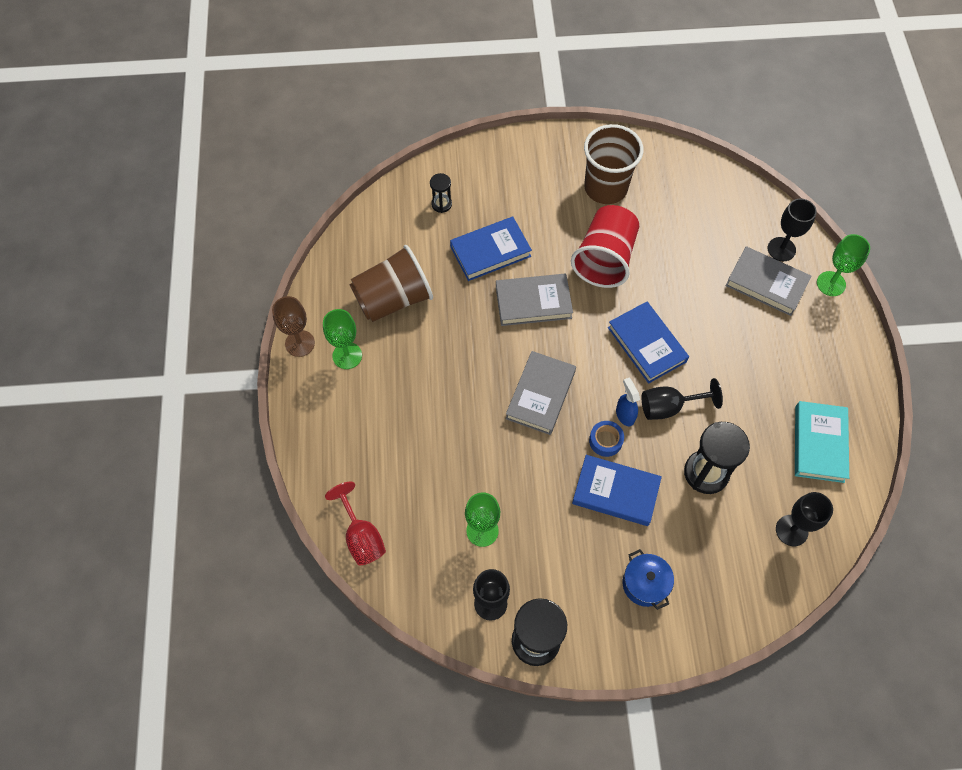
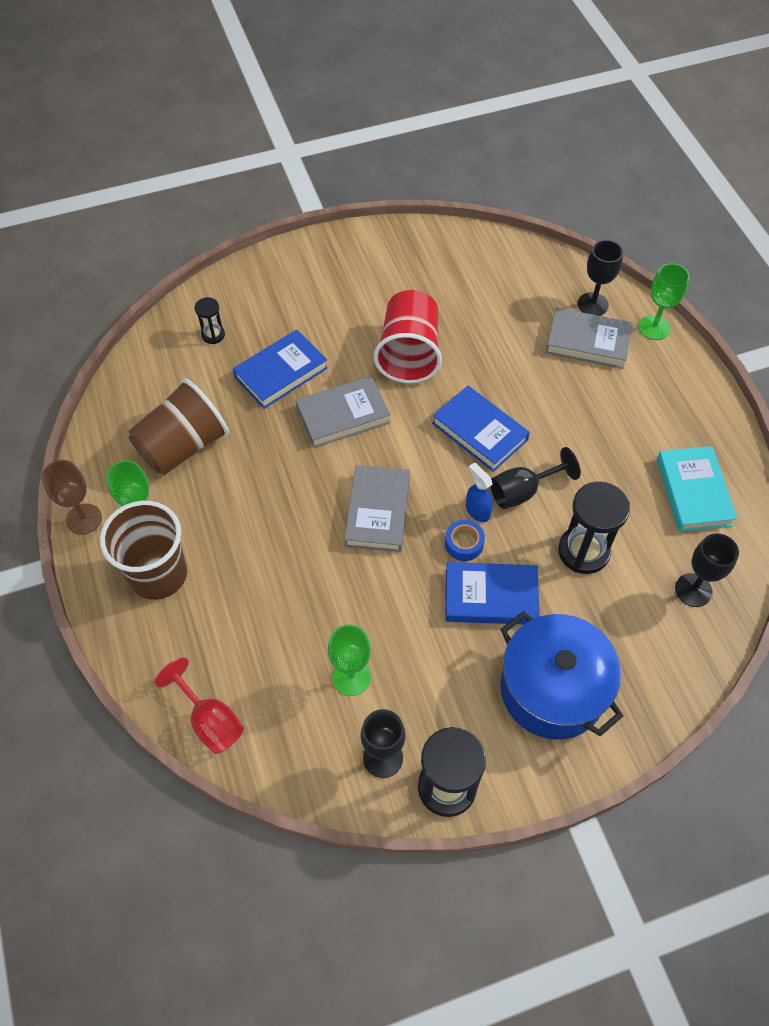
camera: 15 degrees left, 5 degrees down
(605, 188) = (390, 281): brown cup -> brown cup (158, 574)
(645, 584) = (552, 689): blue pot -> blue pot, size x1.95

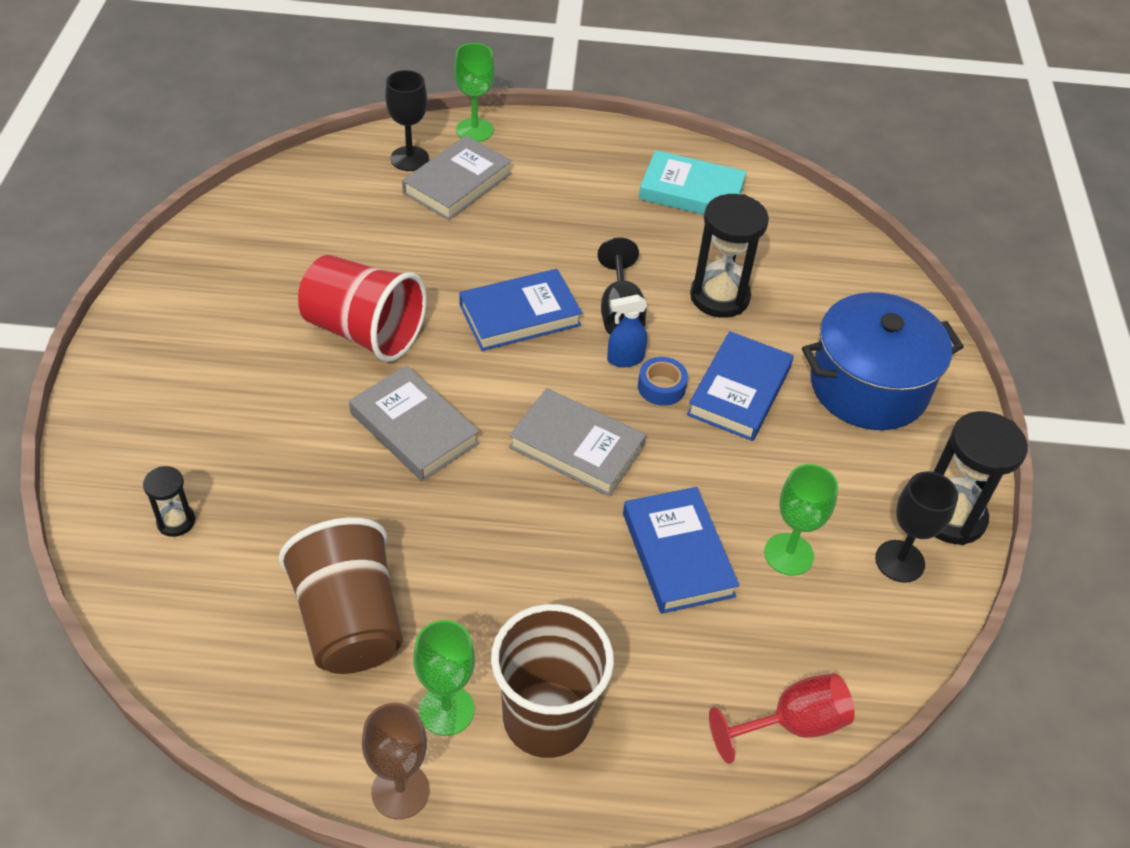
camera: 70 degrees left, 10 degrees down
(281, 372) = (300, 467): blue book -> blue book (677, 554)
(343, 415) = (414, 428): grey book -> grey book turned 45 degrees counterclockwise
(693, 590) = (801, 240): black goblet -> none

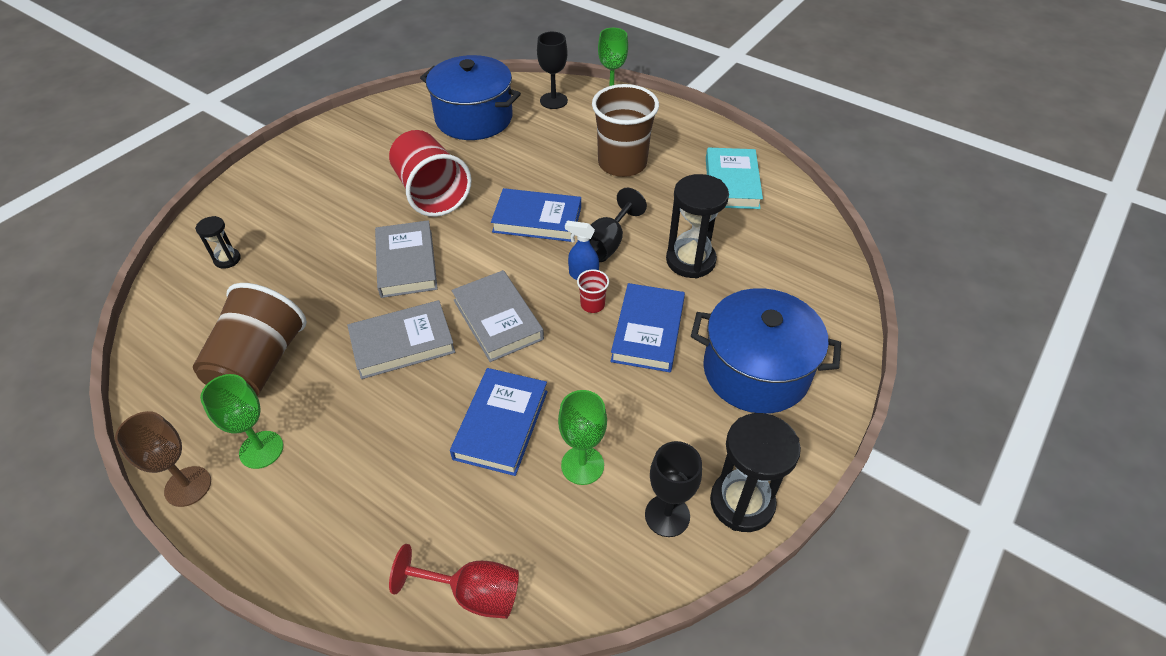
camera: 35 degrees right, 0 degrees up
(329, 216) = (474, 118): none -> blue pot
(457, 183) = (570, 125): grey book -> grey book (402, 343)
(547, 718) = (314, 490): brown cup -> brown cup (622, 163)
(661, 387) = (592, 304): blue tape -> red cup
(691, 192) = (731, 183): turquoise book -> turquoise book turned 45 degrees clockwise
(739, 391) = (648, 331): blue book -> blue book turned 45 degrees counterclockwise

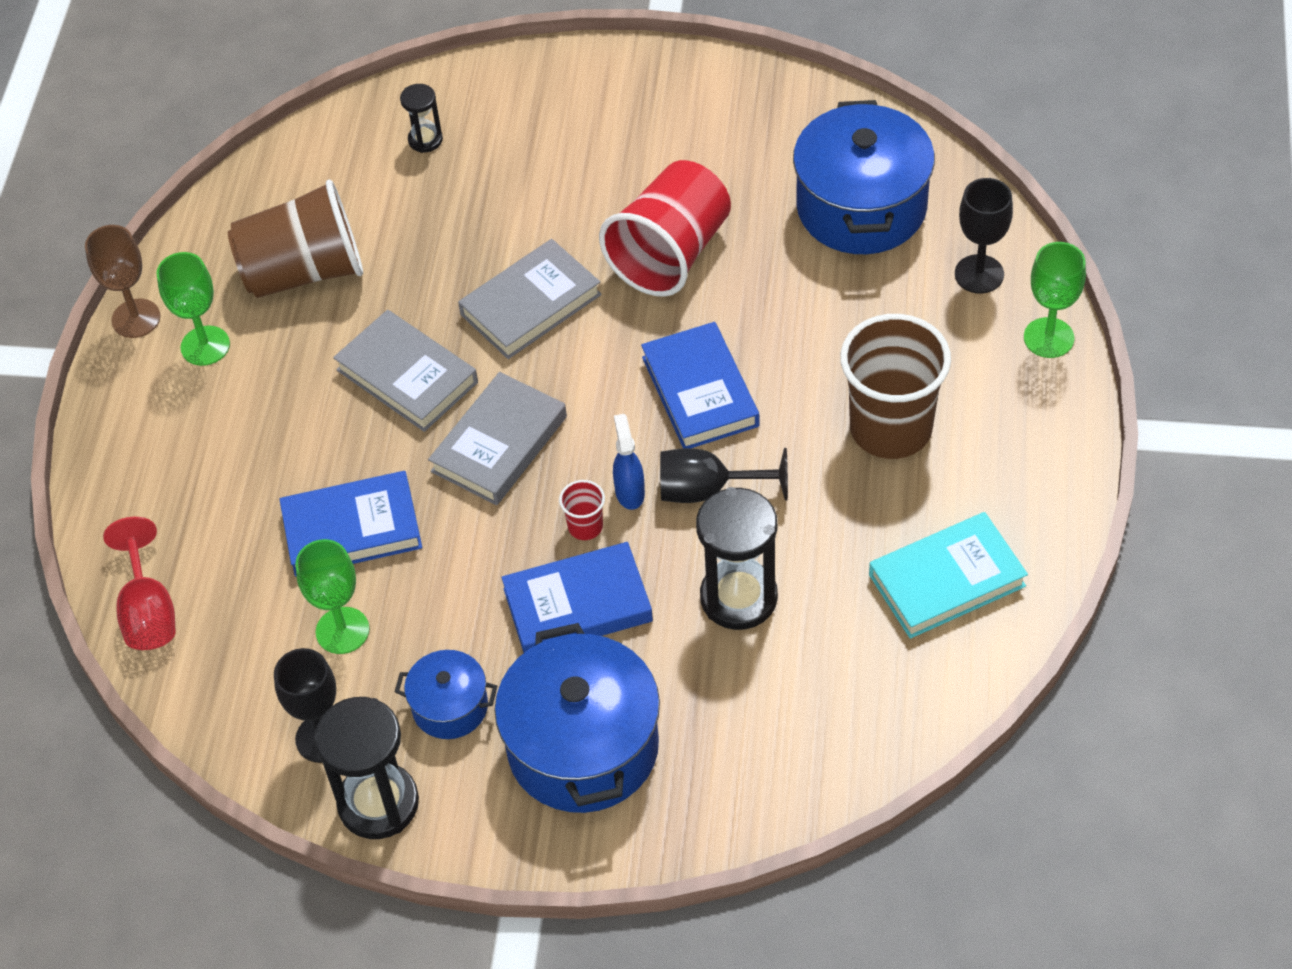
camera: 65 degrees right, 5 degrees up
(685, 428) = (450, 707): none -> blue pot

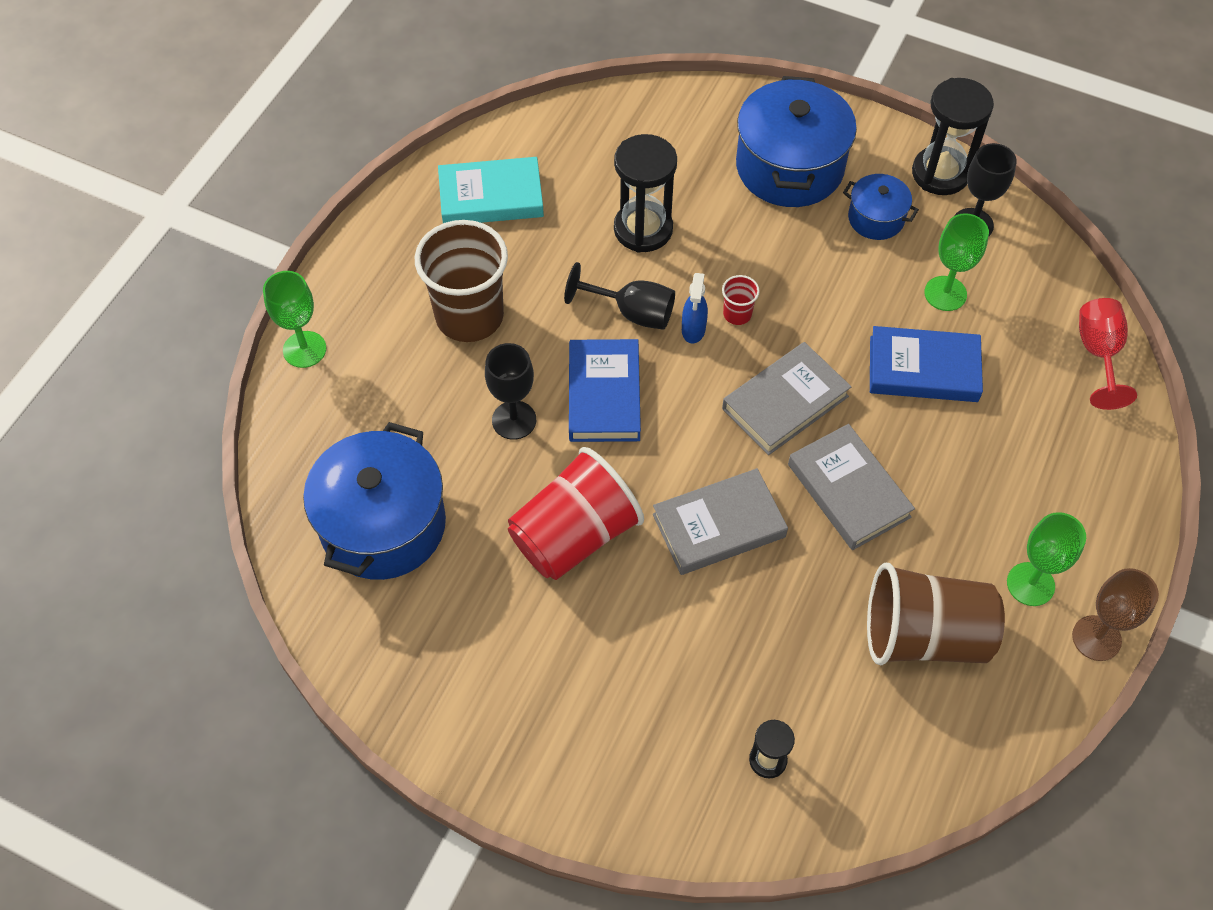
camera: 165 degrees left, 5 degrees up
(577, 605) = (762, 259): blue book -> none
(979, 274) = (323, 424): black goblet -> black goblet (514, 420)

